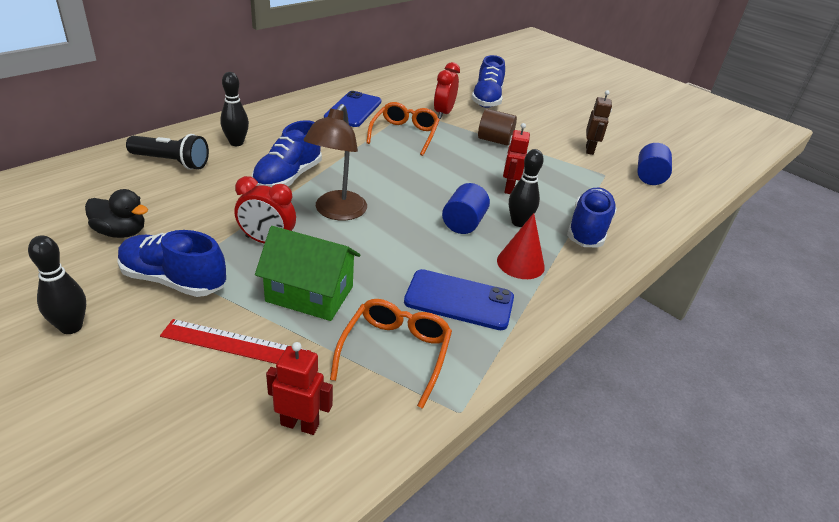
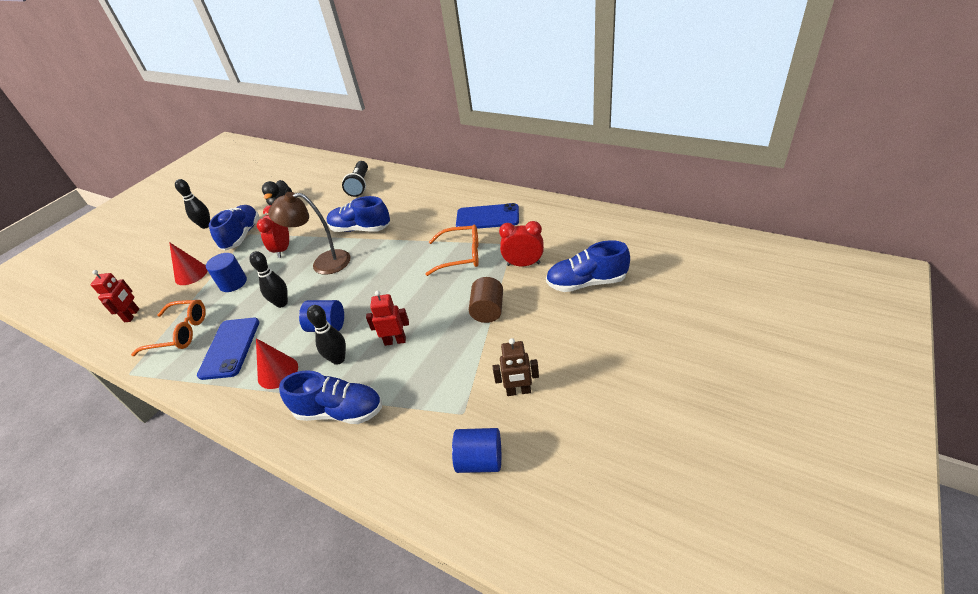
camera: 85 degrees right, 5 degrees up
(235, 344) = (191, 274): red ruler -> red cone
(236, 143) = (397, 194): black bowling pin -> black bowling pin (282, 303)
(309, 294) = (233, 283): green house -> blue cylinder

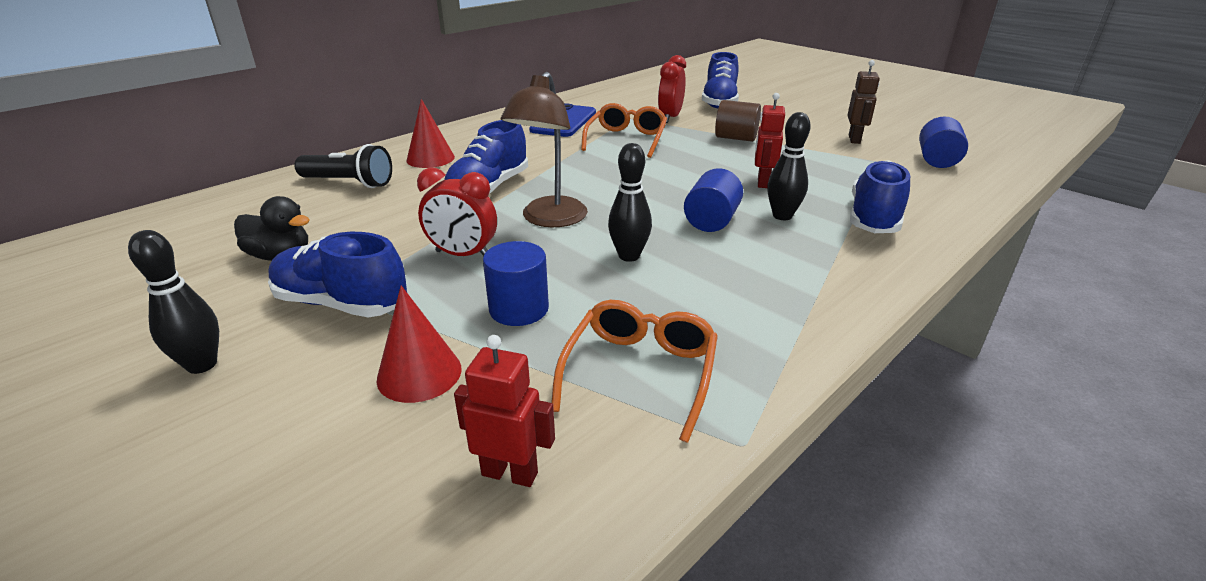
camera: 80 degrees left, 10 degrees down
(230, 348) = (719, 304): blue phone -> none
(278, 372) = (794, 259): red cone -> red cone (430, 158)

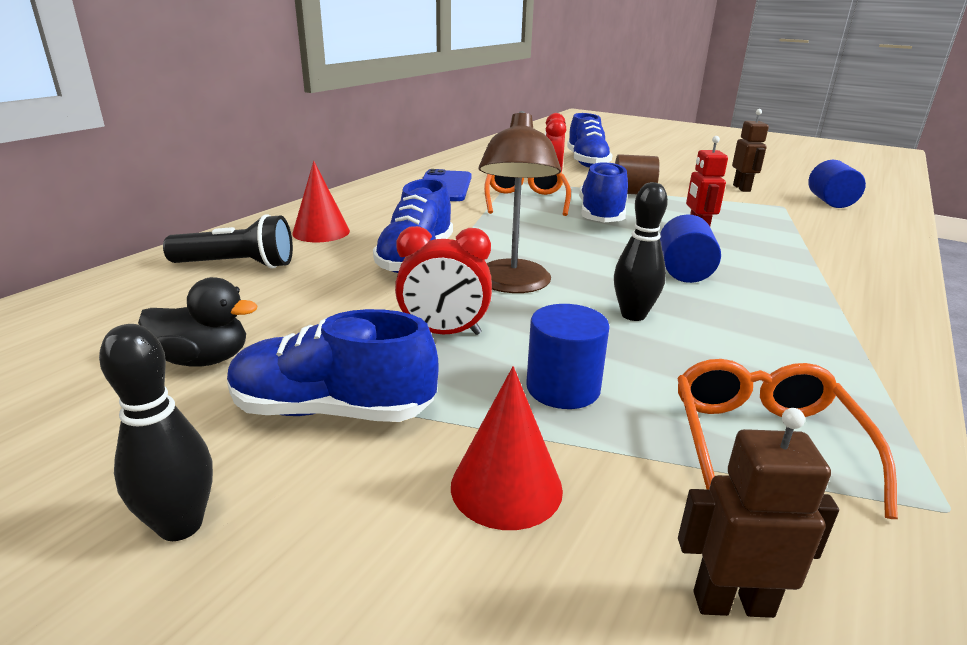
camera: 15 degrees left, 5 degrees down
(510, 473) = (732, 603): red robot -> brown robot
(782, 216) = (746, 261): black bowling pin -> none
(874, 218) = (830, 256): blue shoe -> blue shoe (601, 216)

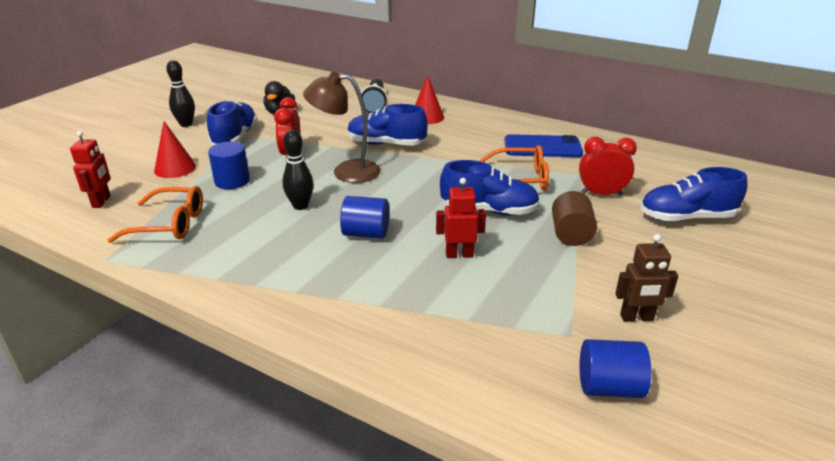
camera: 90 degrees right, 5 degrees up
(732, 603) = (102, 202): brown robot -> red robot

